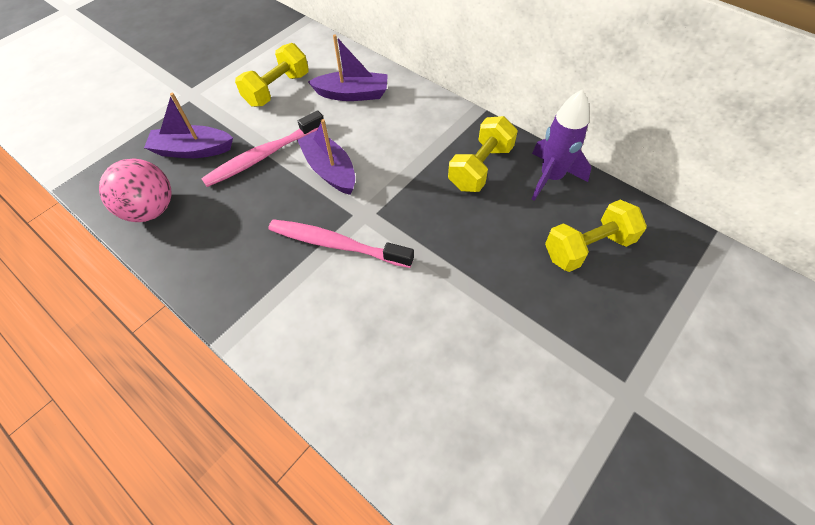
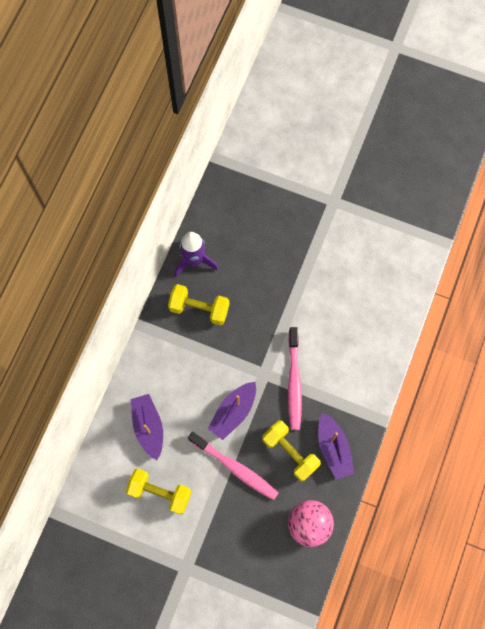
camera: 110 degrees left, 15 degrees up
(193, 150) = (246, 527): purple boat -> purple boat (333, 448)
(588, 247) = (246, 231): yellow dumbbell -> yellow dumbbell (290, 452)

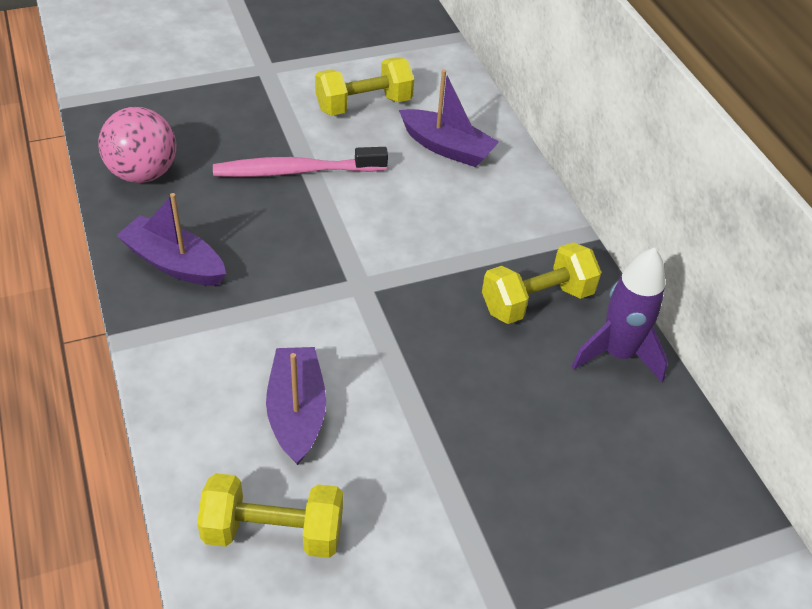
camera: 135 degrees right, 25 degrees down
(233, 412) = (357, 220): purple boat -> purple boat (297, 412)
(290, 452) = (235, 224): yellow dumbbell -> yellow dumbbell (273, 532)
(294, 382) = (306, 302): pink toothbrush -> none

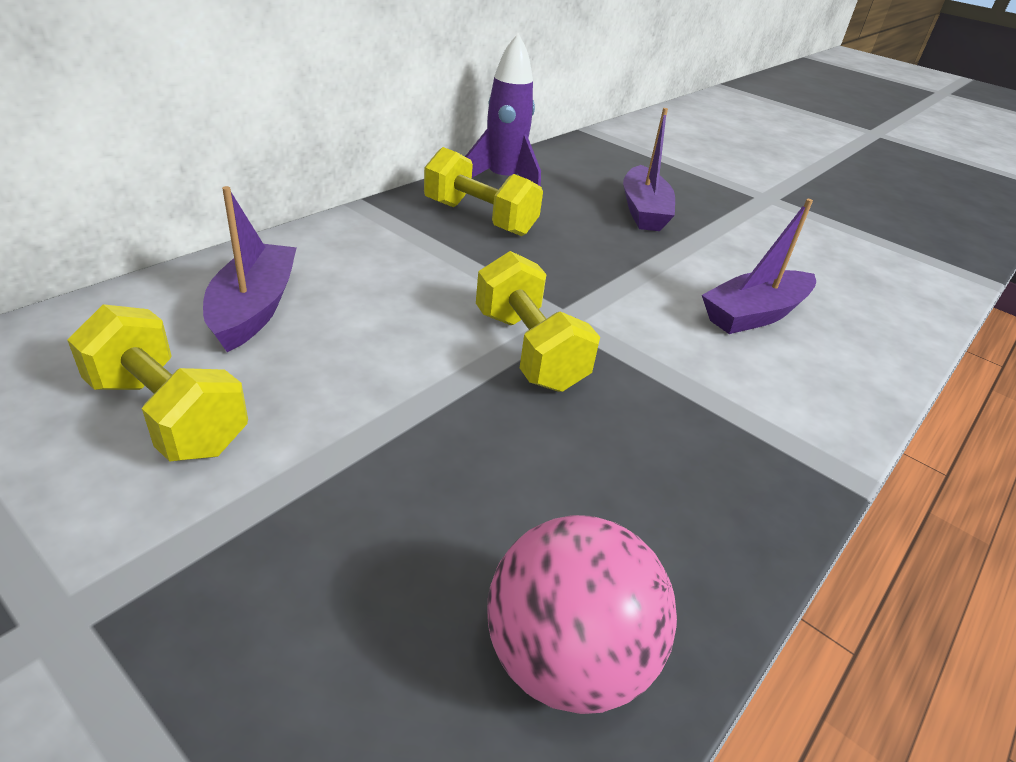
camera: 120 degrees left, 10 degrees down
(174, 263) = (703, 491): purple boat -> purple boat (643, 211)
(273, 532) = (856, 295): yellow dumbbell -> yellow dumbbell (529, 350)
(296, 171) = (404, 436): pink toothbrush -> none

